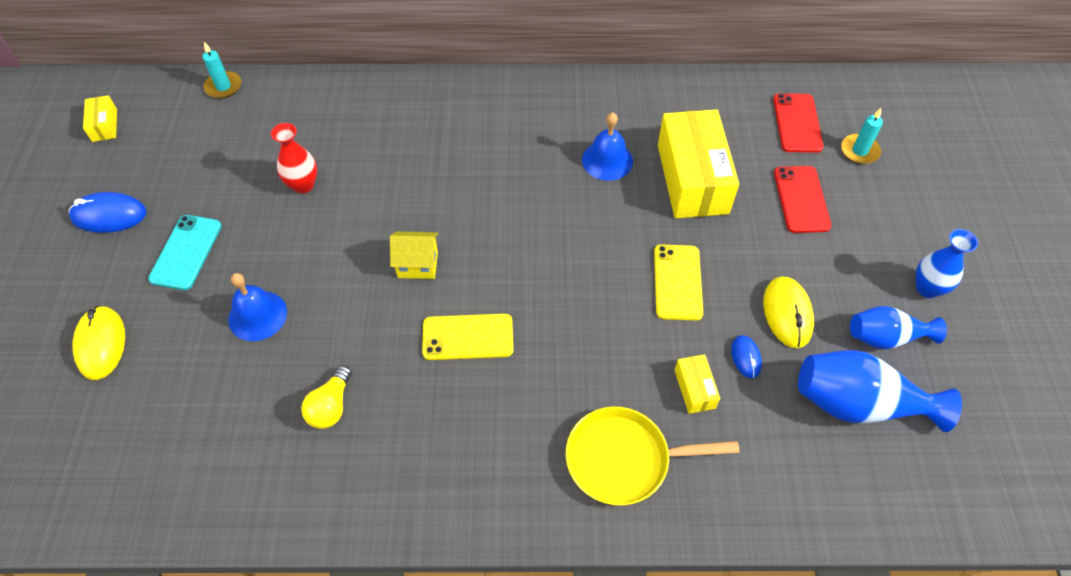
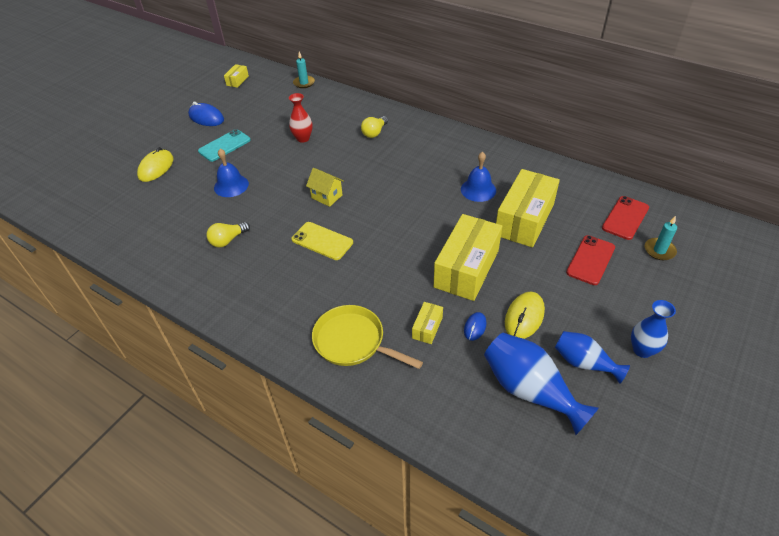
camera: 35 degrees right, 10 degrees down
(402, 130) = (374, 133): none -> yellow light bulb
(677, 282) = (466, 268): yellow phone -> yellow box

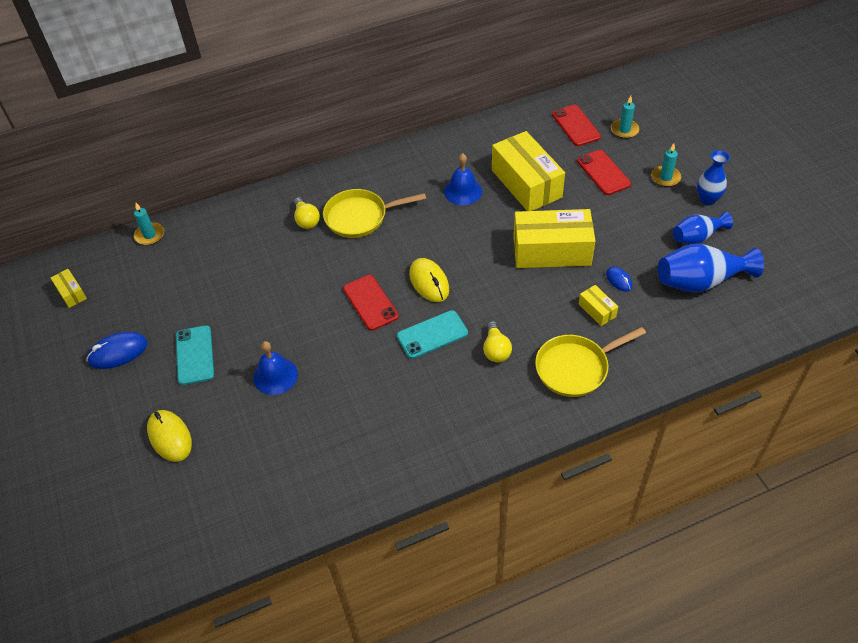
camera: 55 degrees left, 5 degrees up
(228, 240) = (364, 411): yellow light bulb -> yellow light bulb (496, 349)
(303, 138) = (255, 281): red vase -> none
(322, 241) = (432, 334): yellow phone -> turquoise phone
(327, 196) = (370, 302): yellow house -> red phone
(401, 154) = (360, 217): none -> yellow pan
(466, 268) = (551, 251): yellow box -> yellow box turned 60 degrees counterclockwise
(524, 317) = (630, 245): yellow mouse -> yellow mouse (429, 282)
(634, 305) = (665, 177): none -> turquoise candle

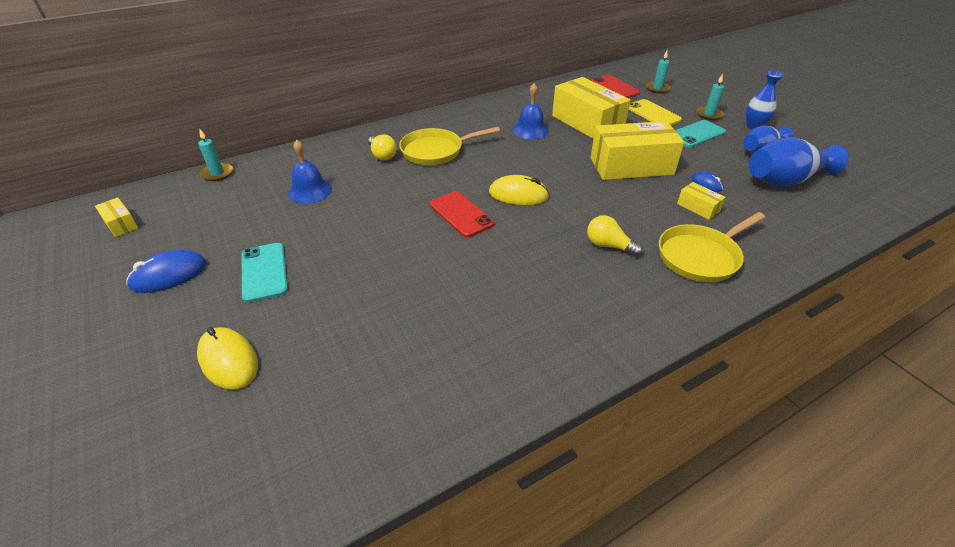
camera: 10 degrees left, 10 degrees down
(275, 376) = (363, 285): blue bell -> blue bell (310, 191)
(429, 282) = (518, 195): yellow mouse -> yellow mouse turned 45 degrees counterclockwise
(432, 334) = (535, 237): turquoise phone -> turquoise phone (696, 134)
(496, 349) = (608, 246): yellow light bulb -> yellow light bulb turned 135 degrees clockwise
(603, 172) = (653, 114): red phone -> yellow phone

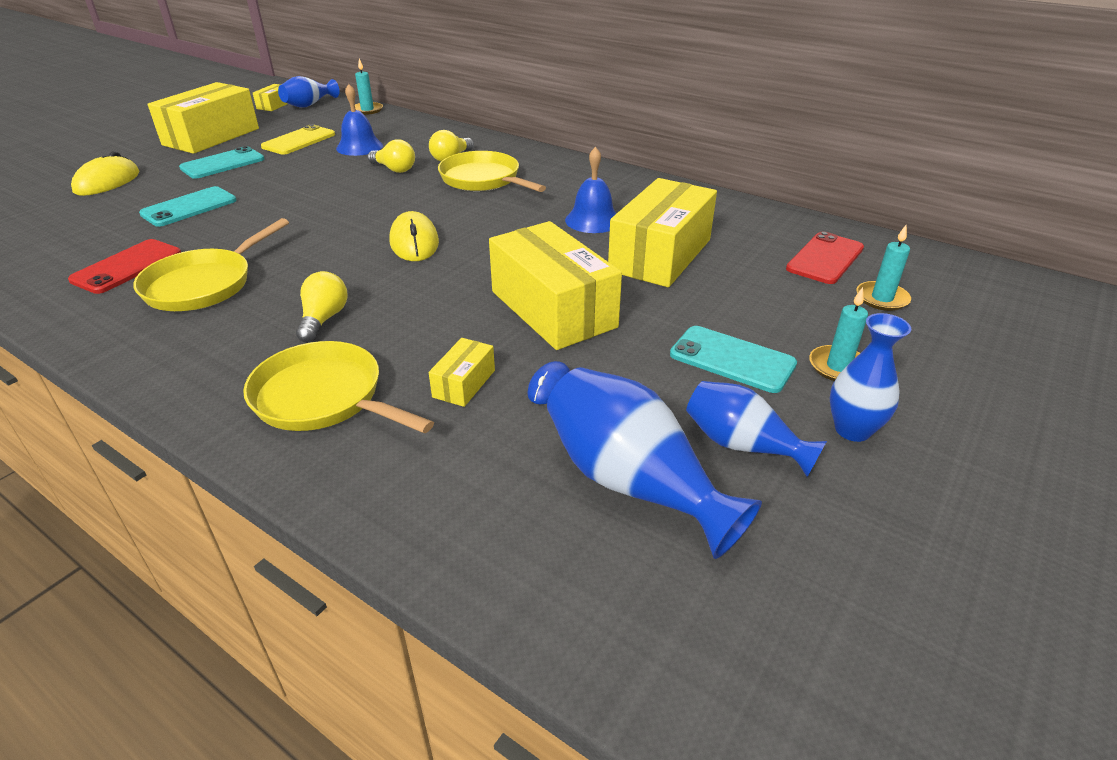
camera: 65 degrees right, 5 degrees down
(153, 203) = (309, 105): none -> blue vase
(169, 275) = (211, 137): blue mouse -> yellow box
(360, 299) = (189, 207): none -> turquoise phone
(379, 182) = (394, 169): none -> yellow light bulb
(461, 214) = (353, 220): red phone -> red phone (127, 267)
(527, 297) = (204, 284): none -> yellow pan
(653, 114) = (765, 306): yellow phone -> yellow phone (299, 141)

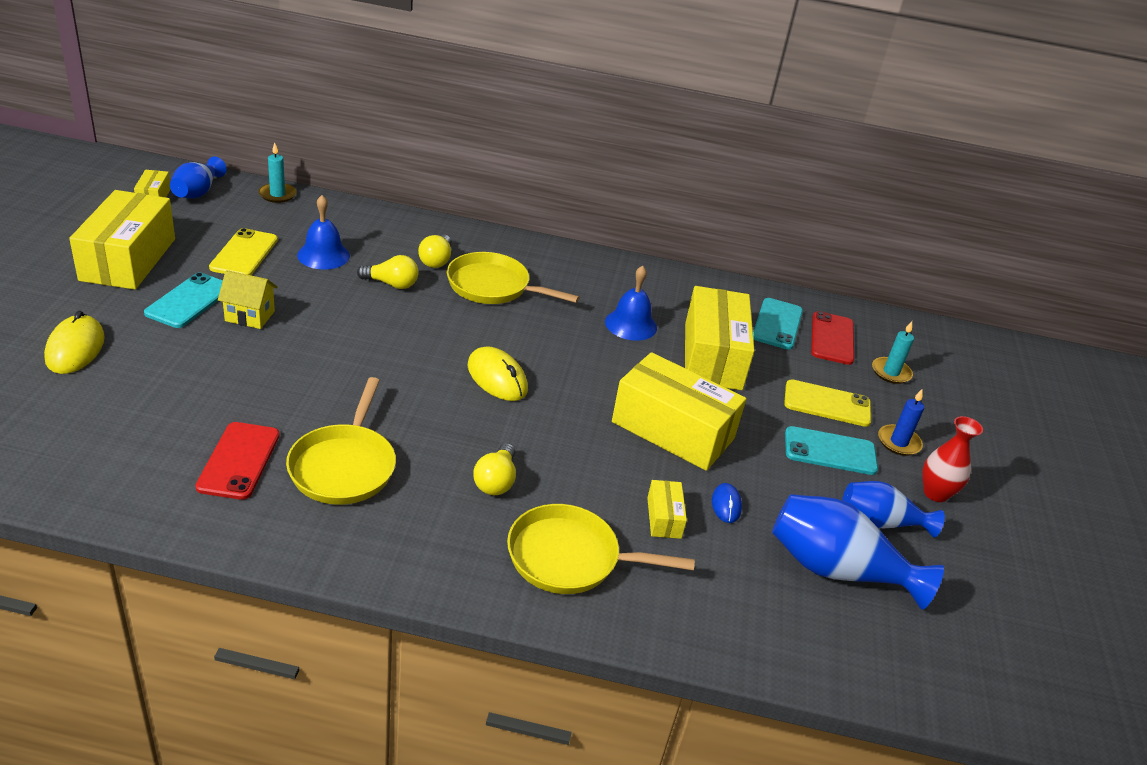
camera: 30 degrees left, 0 degrees up
(189, 207) = (219, 370): turquoise phone -> turquoise phone (777, 324)
(255, 177) = (250, 316): none -> yellow house
(324, 319) = (496, 481): yellow light bulb -> yellow light bulb turned 150 degrees counterclockwise
(767, 315) = (827, 404): none -> yellow phone
(838, 367) = (898, 442): turquoise candle -> blue candle
(852, 430) = (935, 493): blue vase -> red vase

